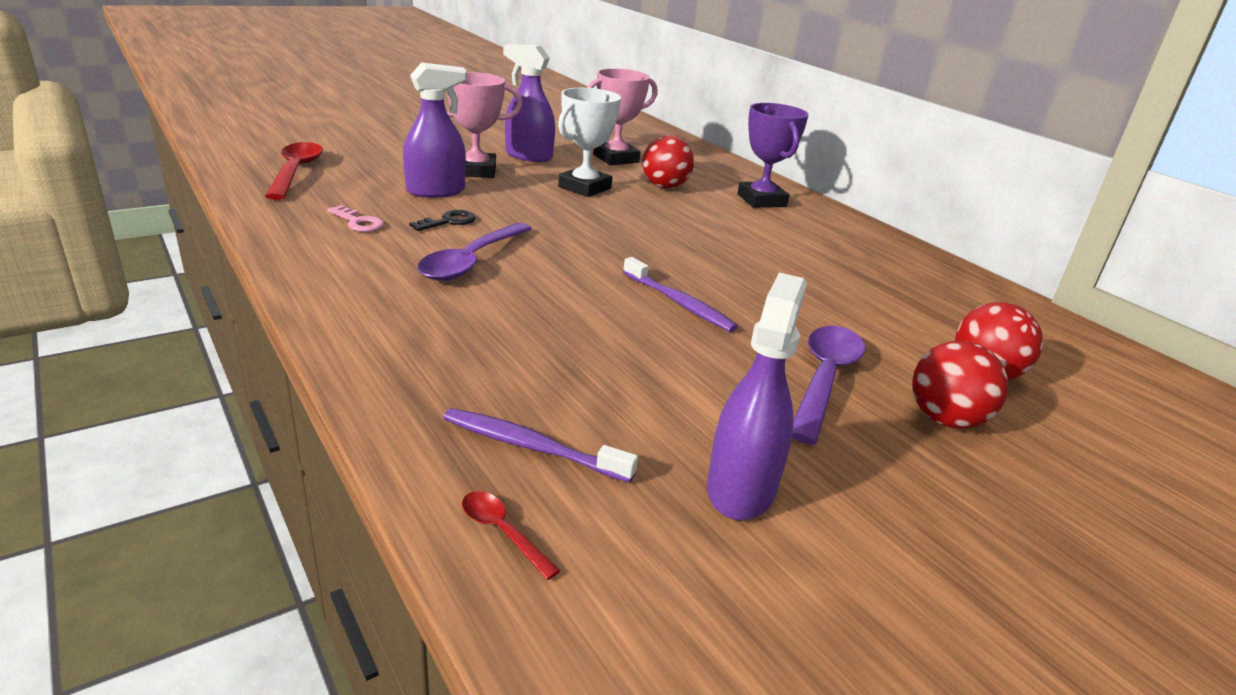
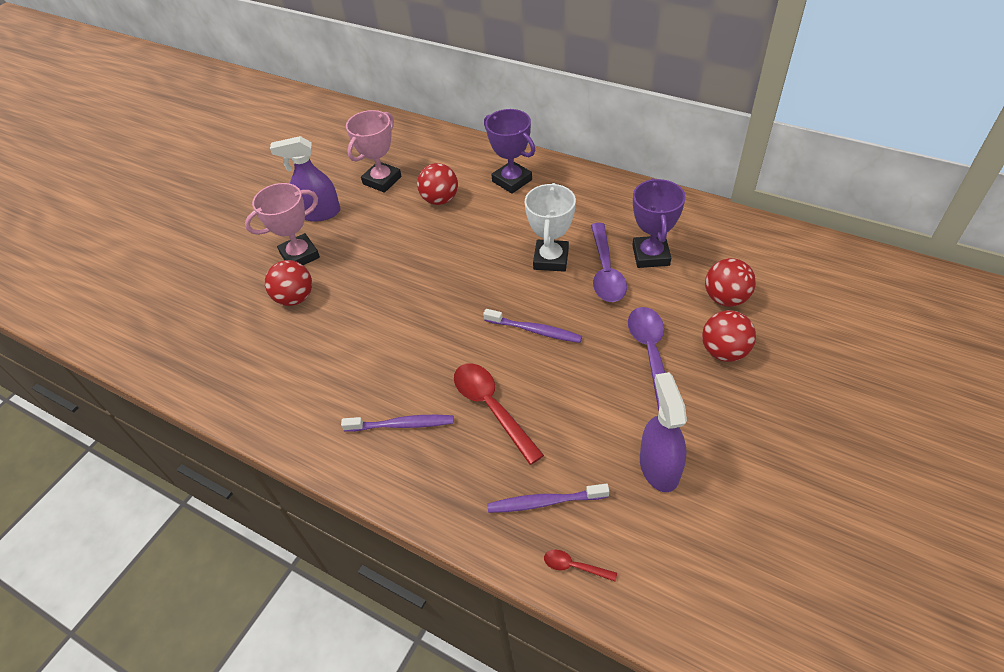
camera: 20 degrees left, 20 degrees up
(296, 172) = (175, 333): red spoon -> red spoon (492, 408)
(358, 222) = (277, 366): pink key -> none
(432, 308) = (402, 425): none -> purple toothbrush
(436, 191) = (295, 298): purple spray bottle -> red ball
(448, 221) = (334, 329): black key -> none
(472, 261) = (385, 363): purple spoon -> purple spoon (605, 271)
(584, 187) = (389, 233): white trophy -> white trophy (551, 259)
(896, 303) = (650, 255): none -> purple trophy

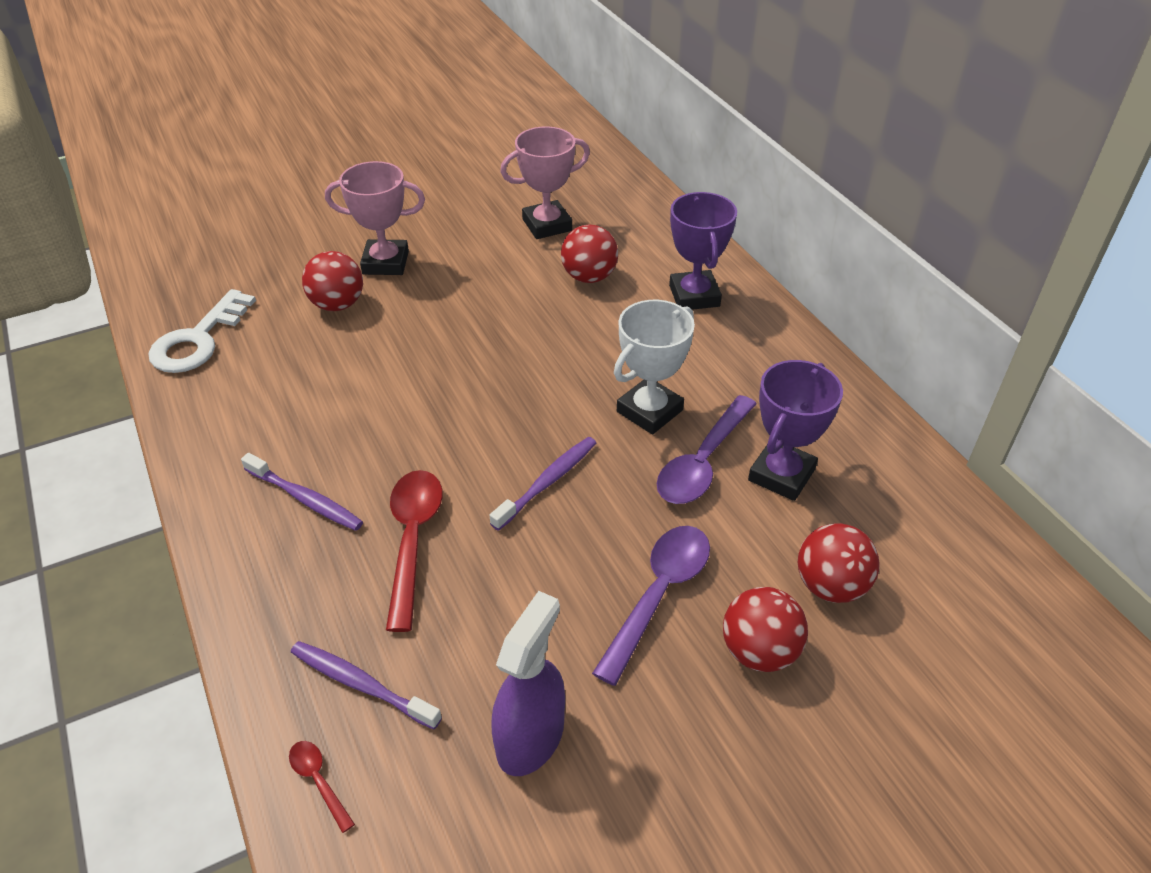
camera: 30 degrees right, 5 degrees down
(219, 372) = (198, 340): none -> white key
(320, 213) = (448, 228): purple spray bottle -> none
(534, 330) = (547, 482): purple toothbrush -> purple toothbrush turned 105 degrees counterclockwise

